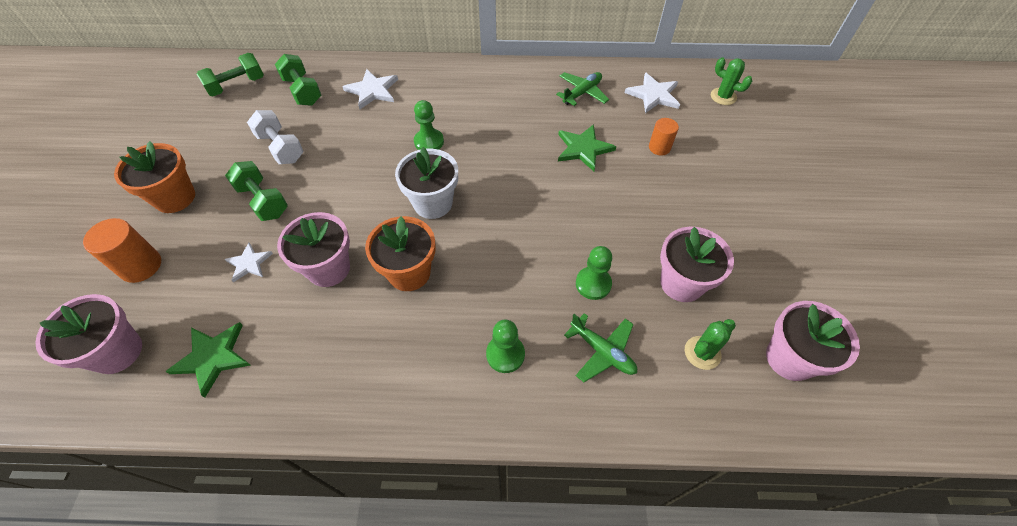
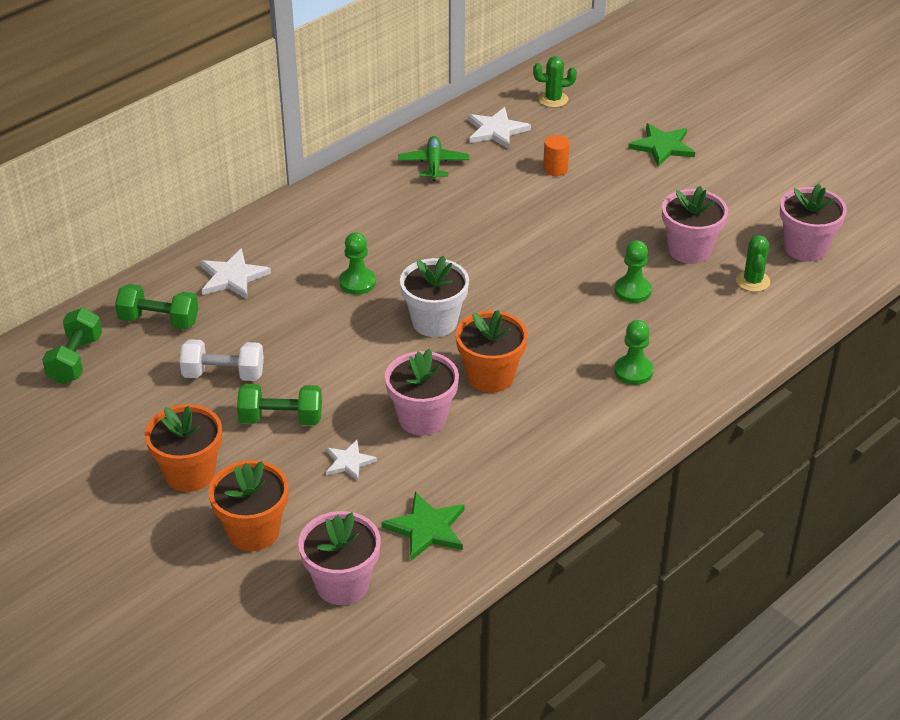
camera: 45 degrees left, 15 degrees down
(141, 266) = (253, 531): orange cylinder -> orange flower pot
(583, 149) = (497, 206): green star -> green star (662, 146)
(602, 351) = (692, 324): green plane -> none

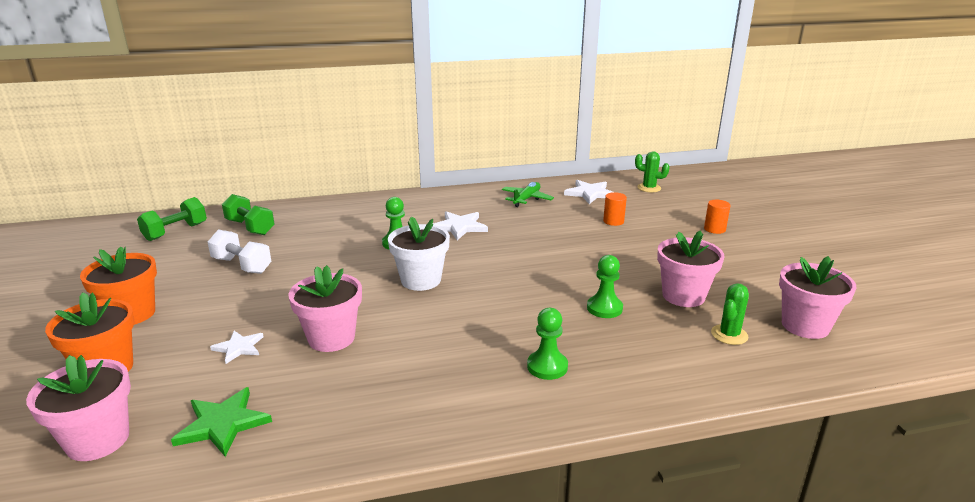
camera: 30 degrees right, 15 degrees down
(232, 277) = (324, 219): white star -> white star (459, 227)
(281, 419) = (237, 302): green dumbbell -> none
(490, 376) = (419, 328): orange flower pot -> none
(662, 146) = (714, 229): green star -> orange cylinder

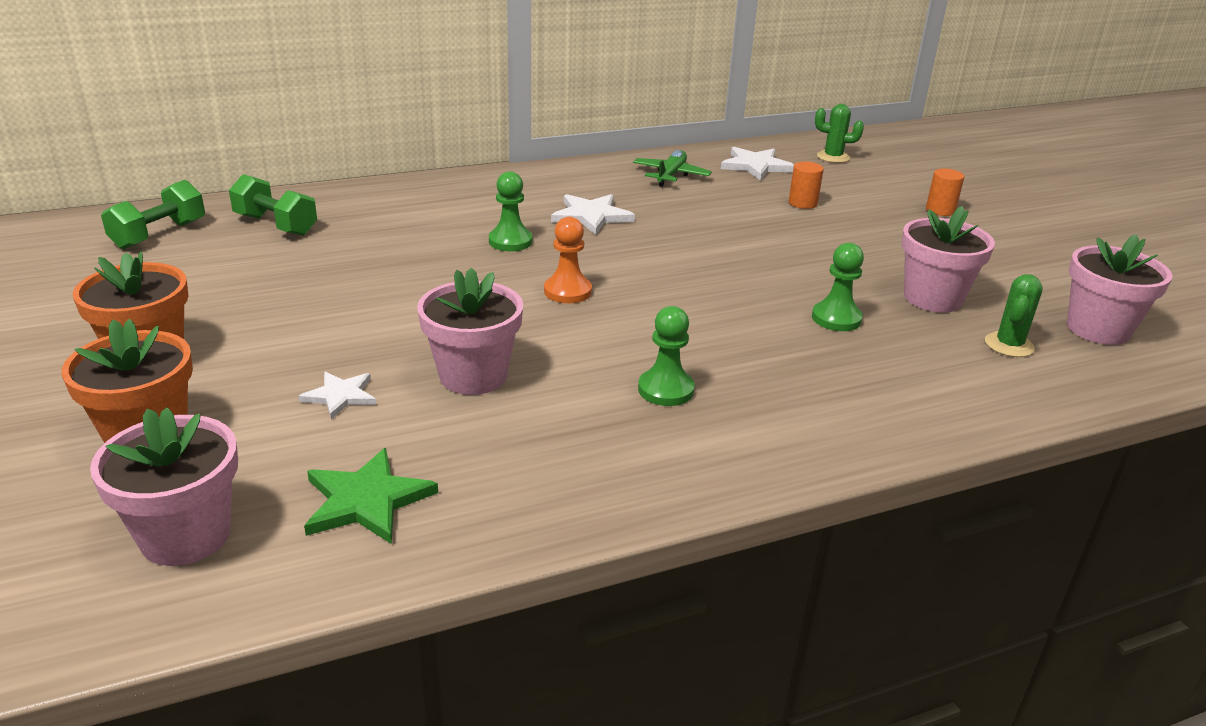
camera: 10 degrees left, 5 degrees up
(242, 265) = (289, 280): white dumbbell -> none
(421, 280) = (567, 291): white flower pot -> orange pawn
(547, 366) = (790, 397): green pawn -> green pawn (665, 390)

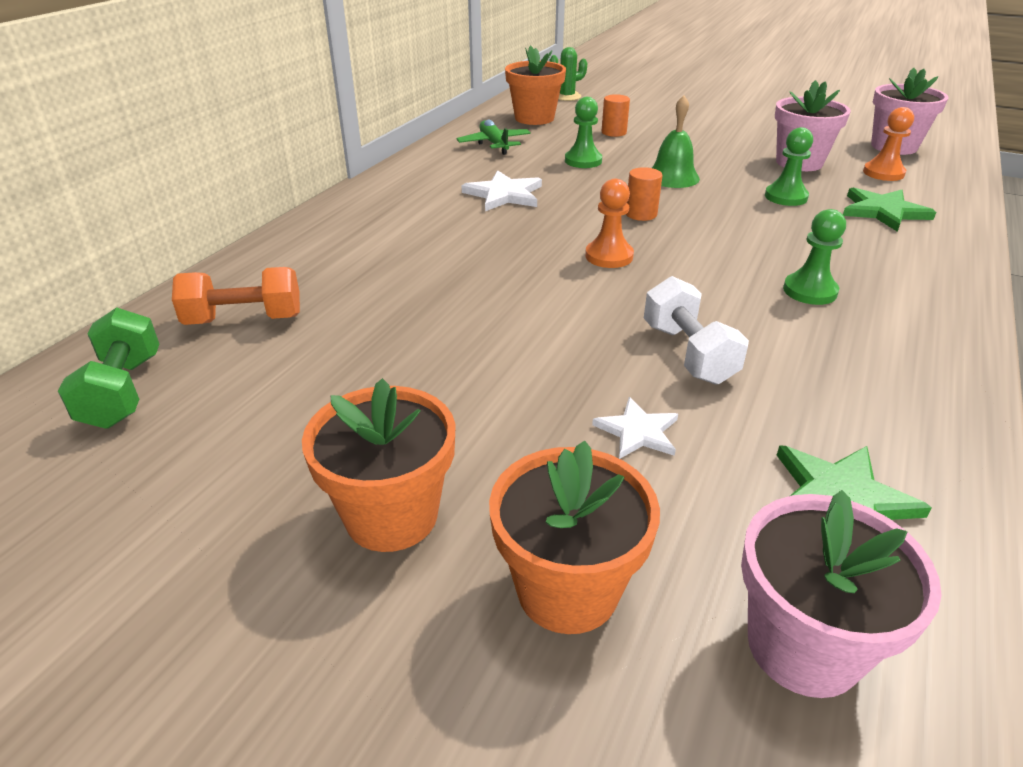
camera: 40 degrees left, 5 degrees up
(276, 225) = (244, 319): green dumbbell -> orange dumbbell
(473, 376) = (688, 353): pink flower pot -> white dumbbell
(510, 241) = (488, 238): green pawn -> green pawn (583, 161)
(756, 166) = (534, 118): white star -> orange flower pot
(765, 259) = (672, 177): none -> green bell
(909, 373) = (883, 211): none -> green star
(940, 210) = (691, 109): orange cylinder -> orange cylinder (641, 214)
(1009, 345) = (883, 173): green cactus -> orange pawn

